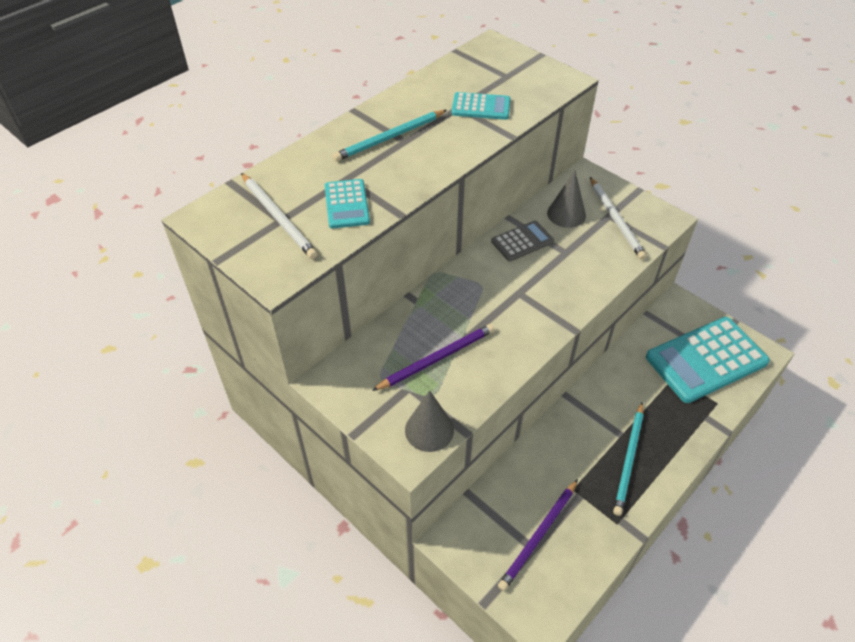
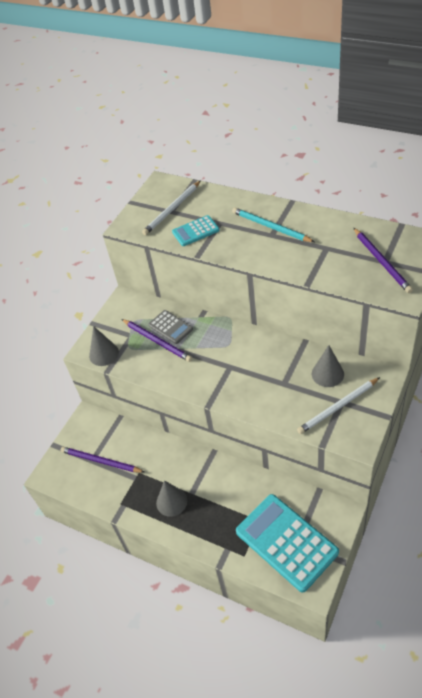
camera: 80 degrees right, 0 degrees up
(481, 107) = (333, 259): turquoise calculator -> none
(506, 78) = (381, 262): none -> purple pencil
(522, 241) = (282, 355): grey calculator -> grey calculator (170, 327)
(629, 460) = (171, 501): turquoise pencil -> grey cone

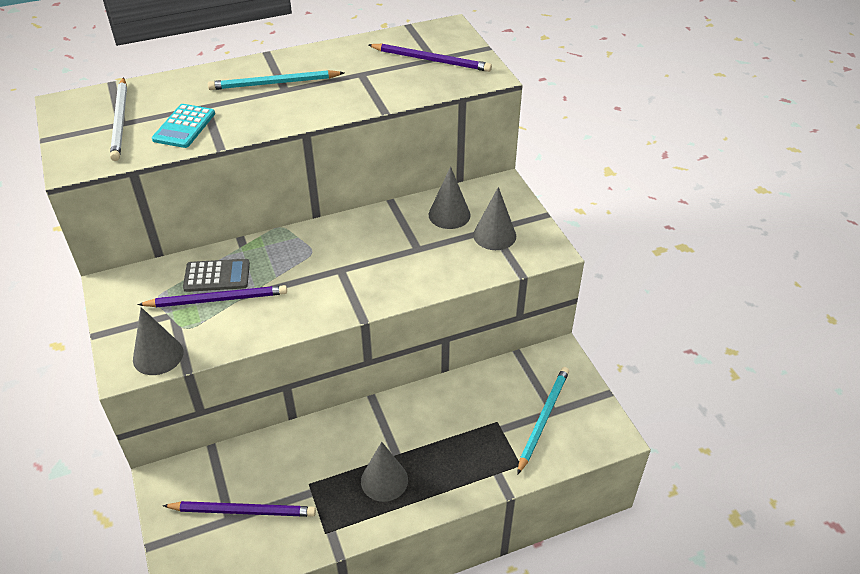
camera: 55 degrees left, 5 degrees down
(100, 461) = (243, 511): purple pencil -> purple pencil turned 150 degrees counterclockwise
(286, 542) = (543, 419): turquoise calculator -> turquoise pencil
(338, 407) = (494, 235): white pencil -> grey cone

